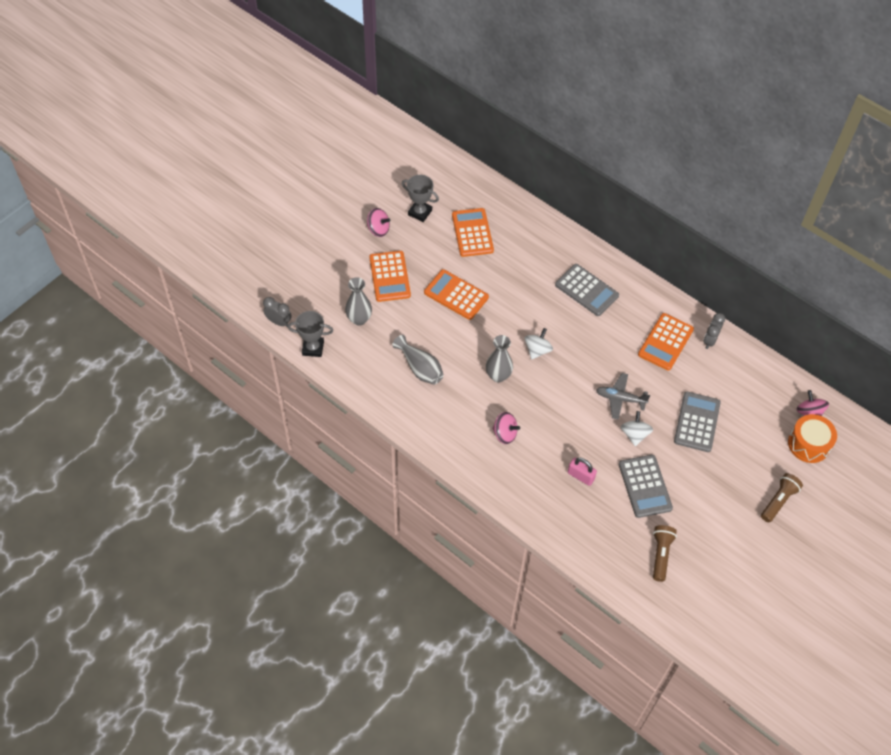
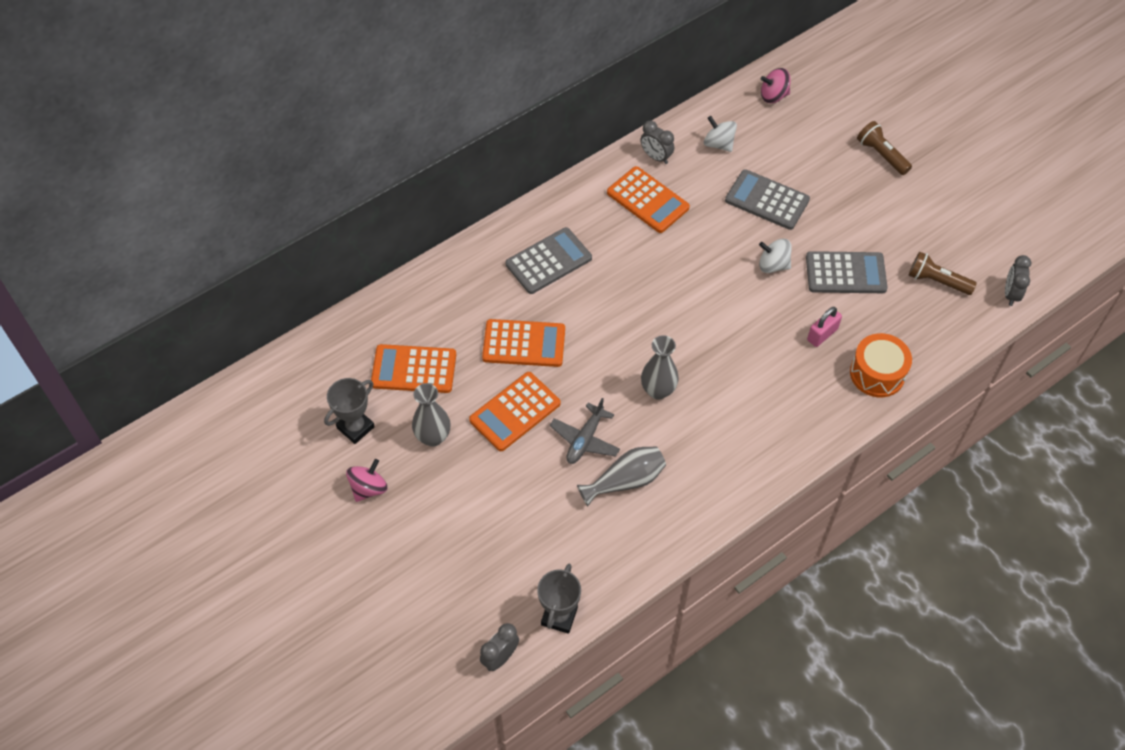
camera: 75 degrees left, 0 degrees up
(359, 319) = (524, 544): grey vase -> grey vase (433, 437)
(390, 276) = (459, 489): orange calculator -> orange calculator (524, 344)
(504, 434) = (748, 402): pink spinning top -> none
(537, 350) = (628, 337): white spinning top -> white spinning top (718, 144)
(620, 399) = (720, 267): grey plane -> grey plane (585, 439)
(667, 613) = (1010, 294): none -> grey clock
(808, 444) = (814, 108): orange drum -> orange drum (877, 373)

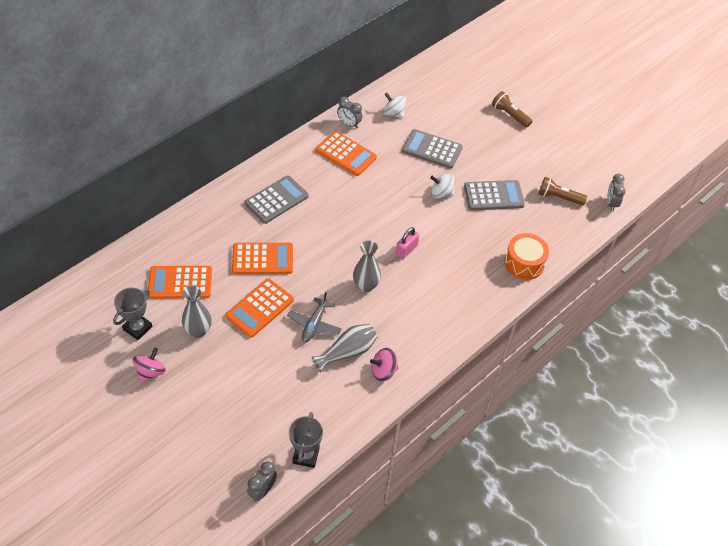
camera: 10 degrees left, 5 degrees down
(773, 96) = (429, 79): pink spinning top -> pink spinning top (383, 371)
(822, 334) = (481, 239): pink padlock -> pink padlock (406, 250)

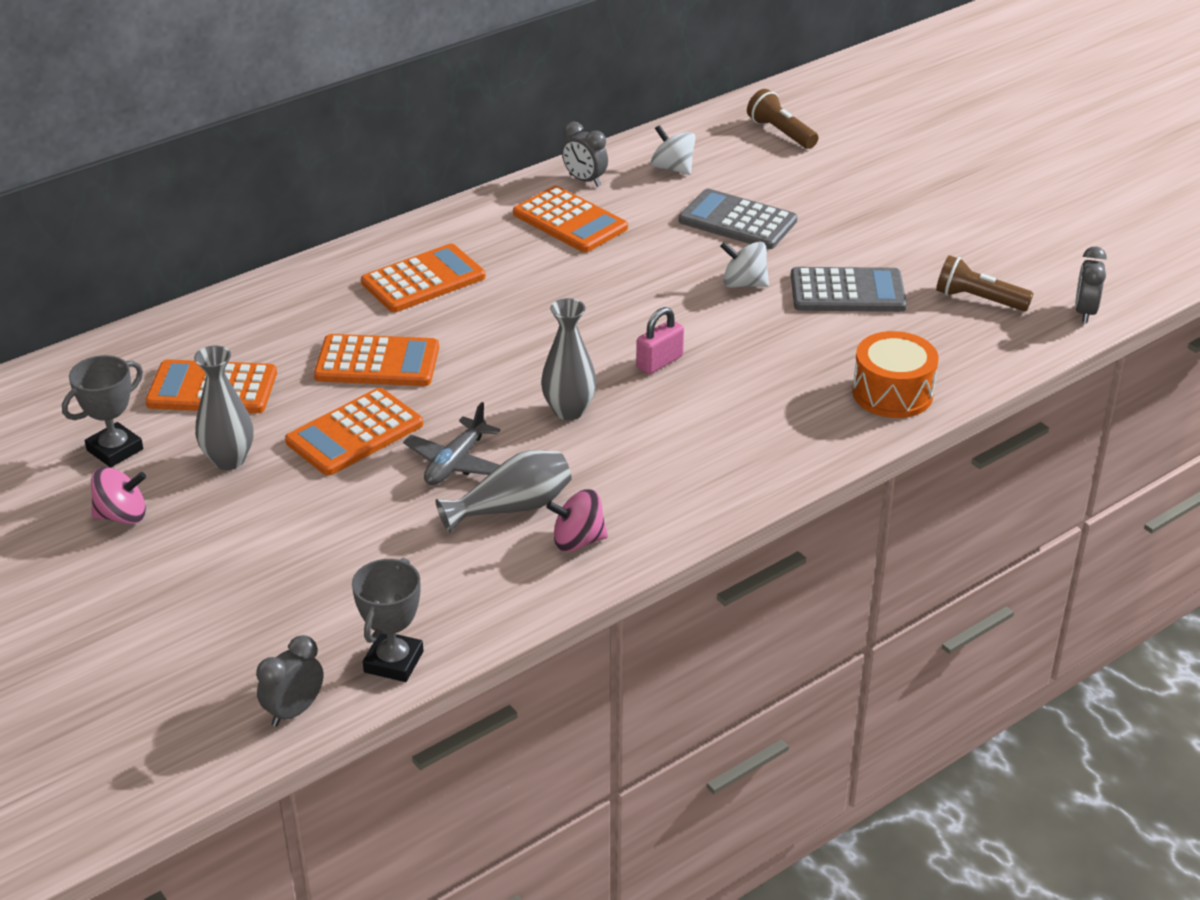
camera: 10 degrees right, 15 degrees down
(150, 372) = (122, 516): pink spinning top -> pink spinning top turned 45 degrees clockwise
(276, 200) = (423, 280): grey calculator -> orange calculator
(509, 115) = (898, 178): brown flashlight -> brown flashlight (781, 133)

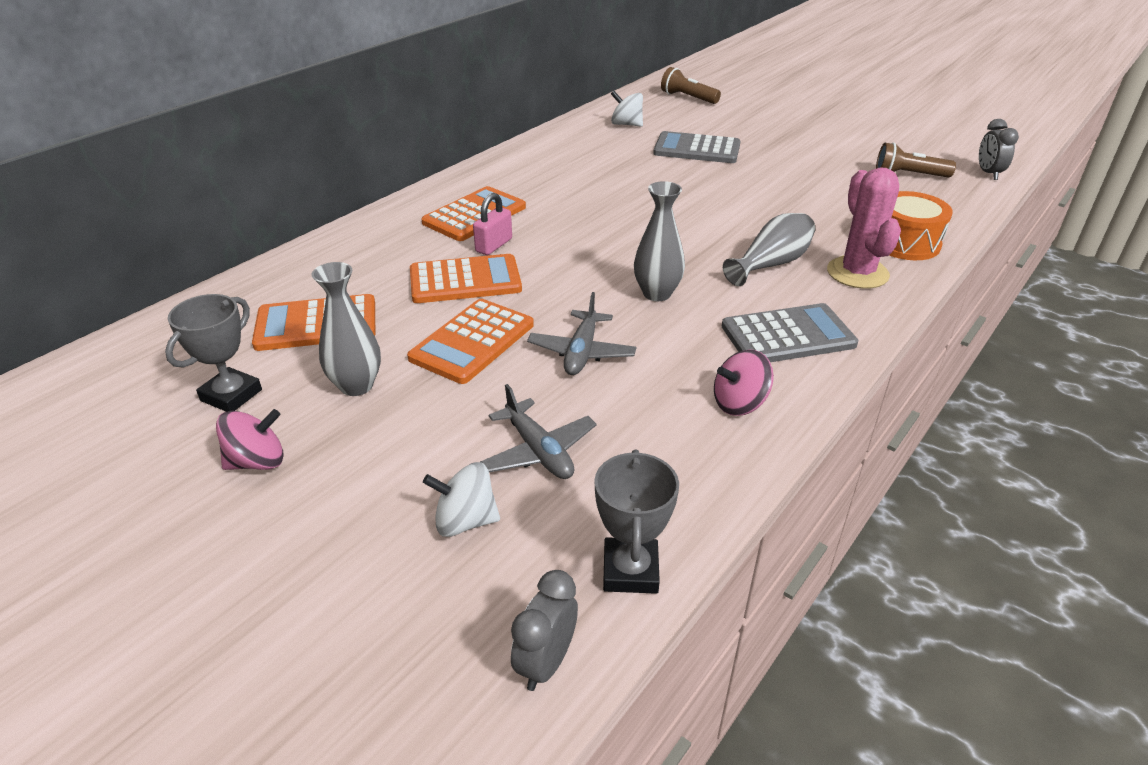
camera: 15 degrees left, 0 degrees up
(367, 551) = (538, 451): none -> grey plane
(512, 508) = (658, 384): grey vase -> grey vase (771, 264)
(570, 221) = (571, 163): orange calculator -> none
(585, 180) = (566, 138): grey clock -> none
(659, 362) = (707, 247): pink padlock -> pink padlock (494, 245)
(744, 284) = (732, 186): white spinning top -> white spinning top (465, 521)
(806, 422) = (857, 273): none -> pink cactus
(847, 292) = (812, 182): grey calculator -> grey calculator (788, 336)

